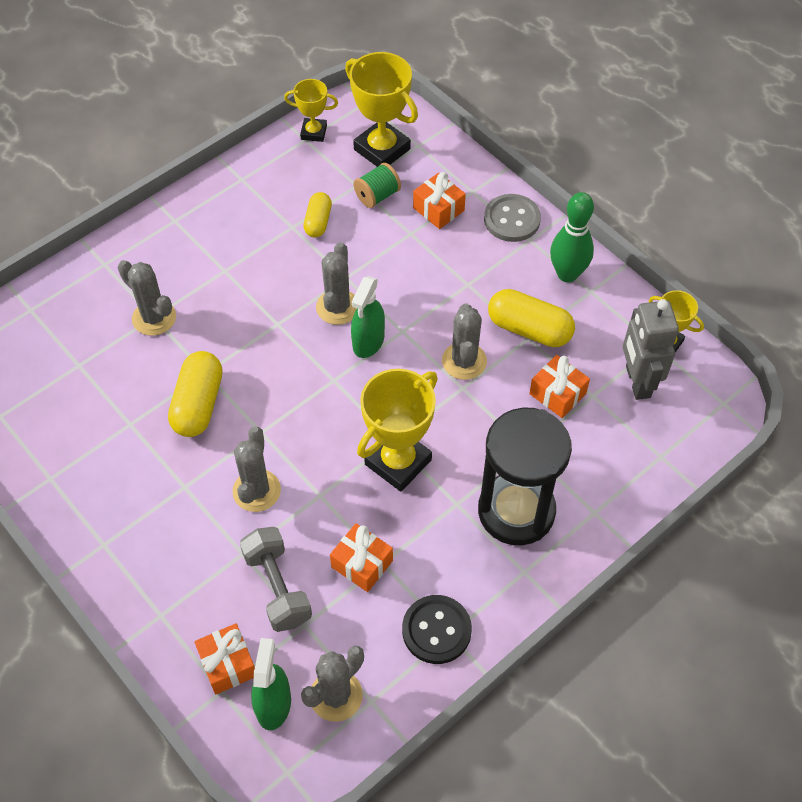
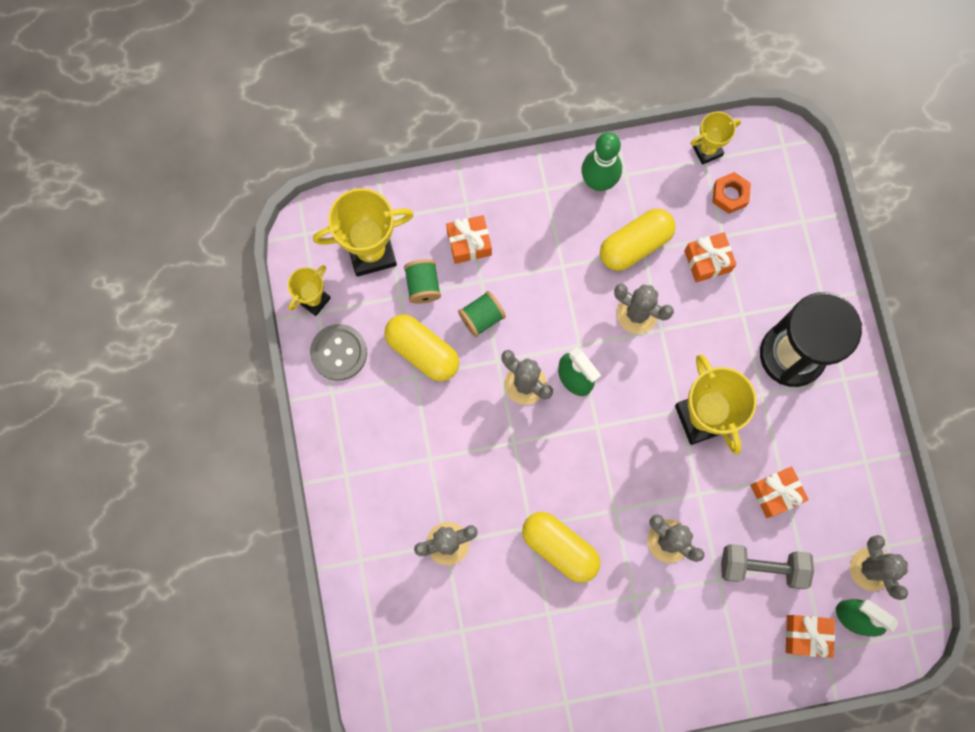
camera: 60 degrees left, 20 degrees up
(318, 222) = (422, 351): yellow capsule -> yellow capsule, size x1.64
(377, 248) = (481, 318): none -> green spool
(436, 630) = (857, 469): black button -> none
(512, 219) = (516, 190): grey button -> grey button (339, 353)
(637, 382) = (730, 195): grey robot -> orange nut

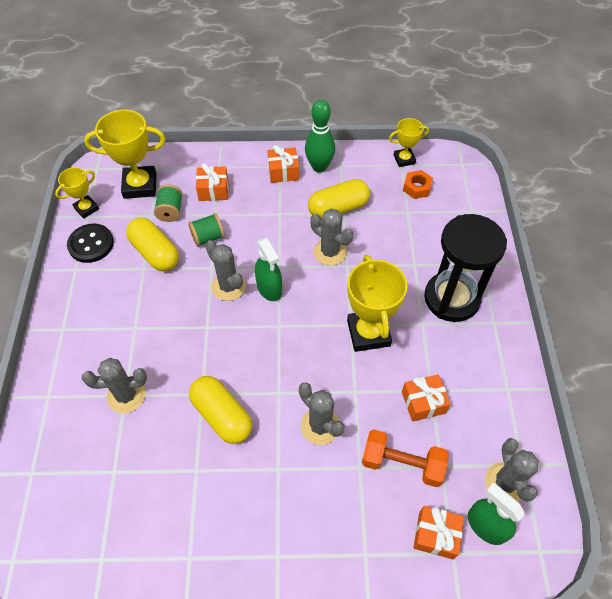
camera: 10 degrees right, 20 degrees down
(339, 353) = (91, 244): grey button -> black button
(707, 261) = (392, 226): orange gift -> orange gift (283, 172)
(762, 567) = (402, 463): grey dumbbell -> orange dumbbell

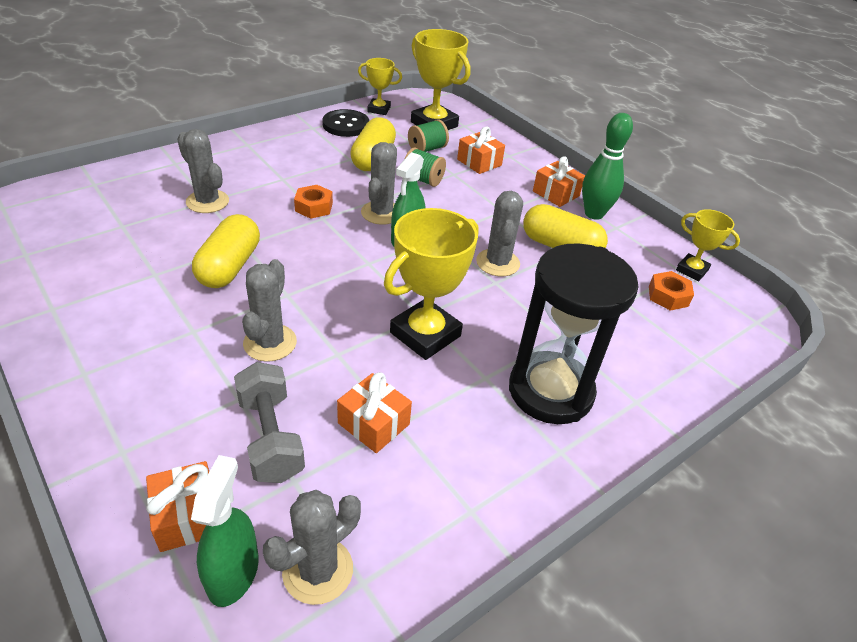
camera: 50 degrees right, 15 degrees down
(189, 325) = (314, 207): none -> orange nut
(402, 463) = (270, 437): orange dumbbell -> grey dumbbell

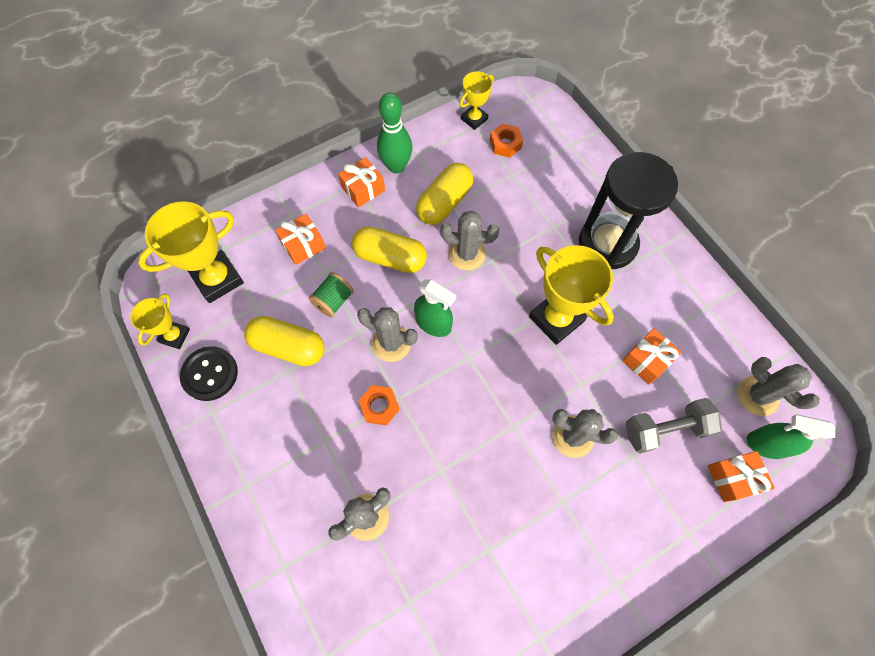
camera: 80 degrees left, 25 degrees up
(229, 266) = (476, 480): yellow capsule -> yellow capsule (390, 258)
(427, 149) = (272, 291): green spool -> none

